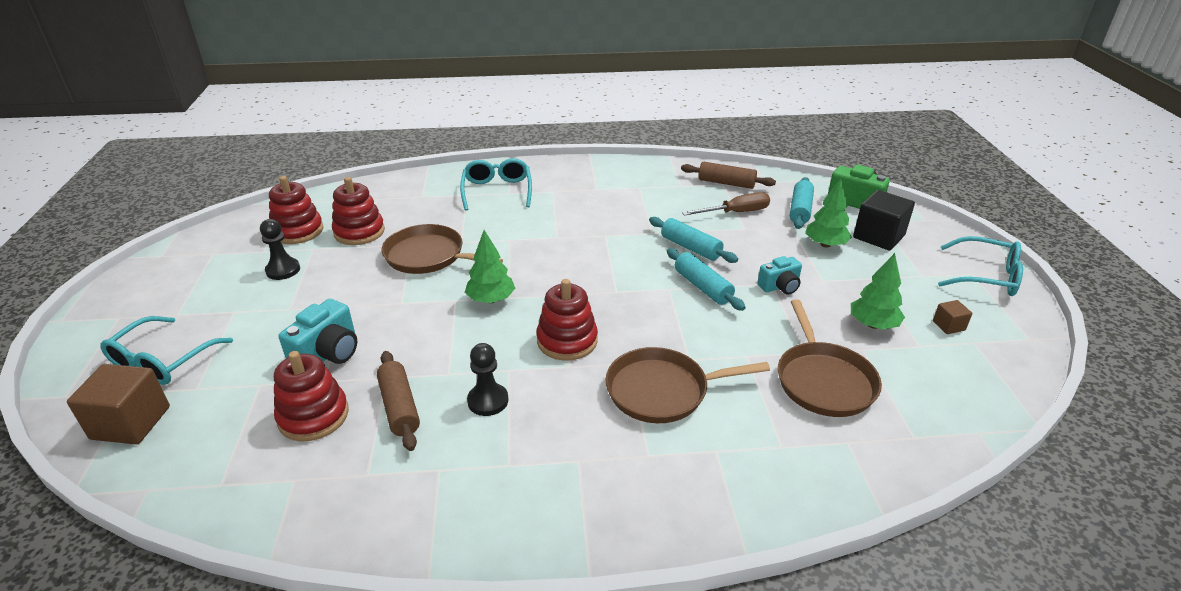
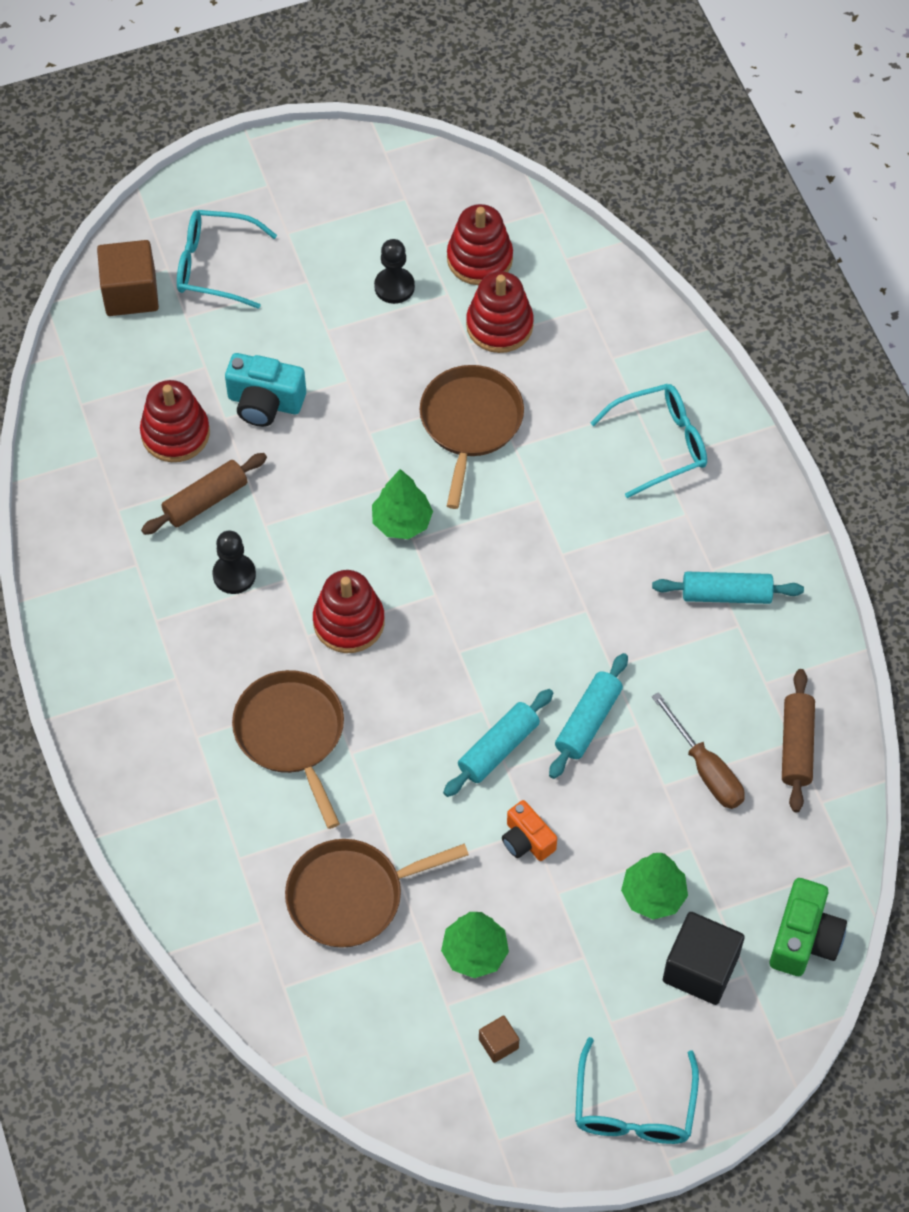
camera: 75 degrees right, 25 degrees up
(780, 286) = (527, 840): turquoise camera -> orange camera
(800, 210) = (744, 858): turquoise rolling pin -> turquoise rolling pin (726, 594)

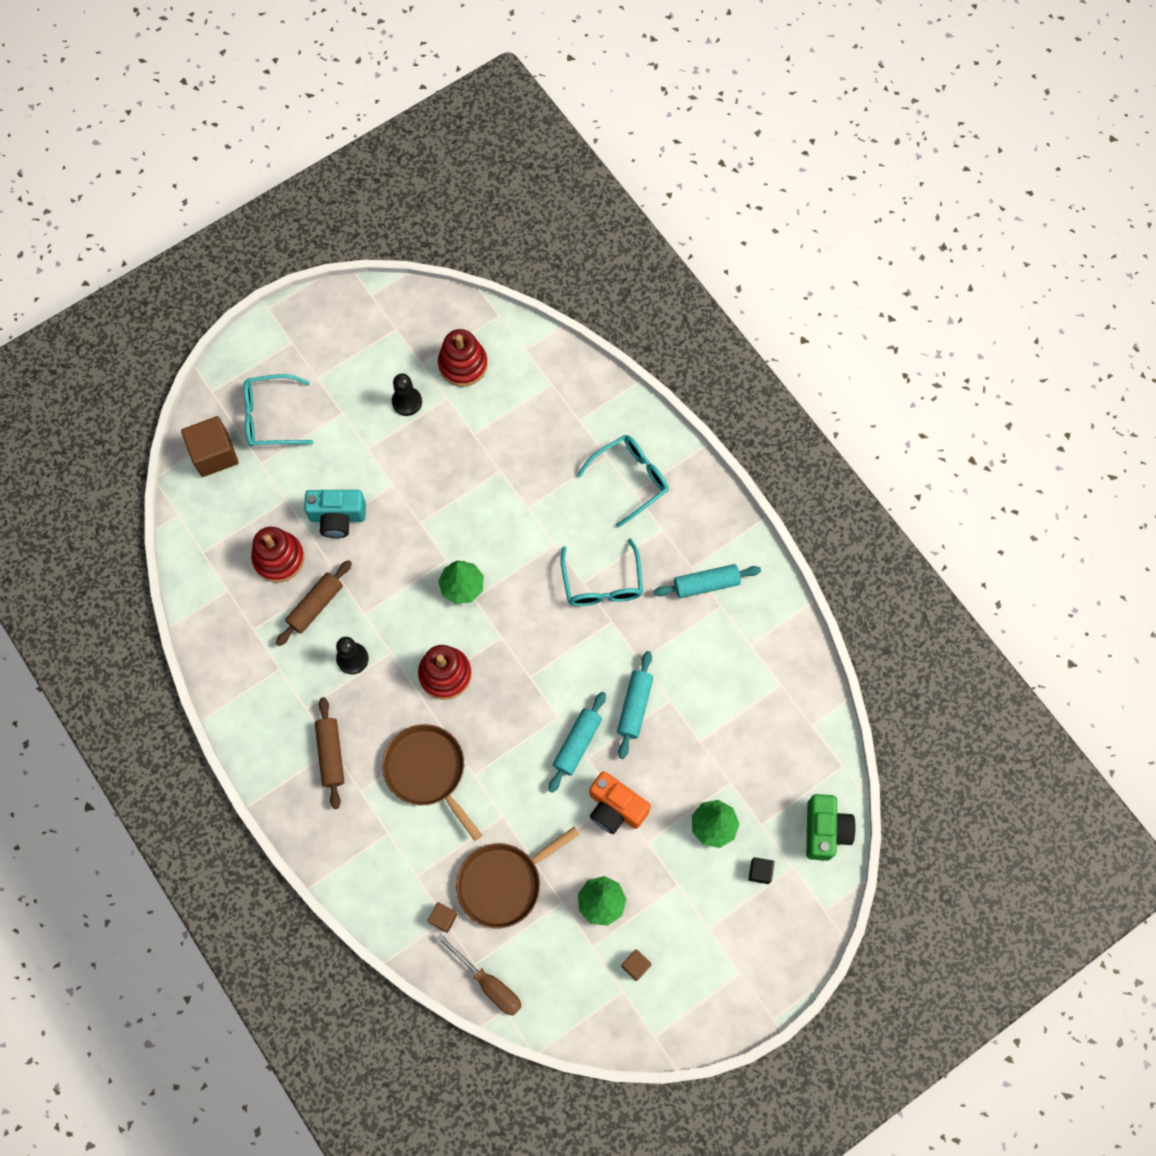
camera: 15 degrees left, 10 degrees up
(259, 919) = (443, 918): none -> brown cube
(470, 423) = (490, 496): brown pan -> none
(499, 325) = (491, 414): red stacking toy -> none
(527, 840) = (615, 808): orange camera -> orange camera, size x1.51
(634, 1108) = (740, 987): turquoise glasses -> turquoise glasses (602, 583)
(700, 968) = (760, 872): black cube -> black cube, size x0.49
(705, 769) = (725, 721): brown screwdriver -> brown screwdriver (488, 983)
(796, 746) = (784, 687): brown rolling pin -> brown rolling pin (331, 754)

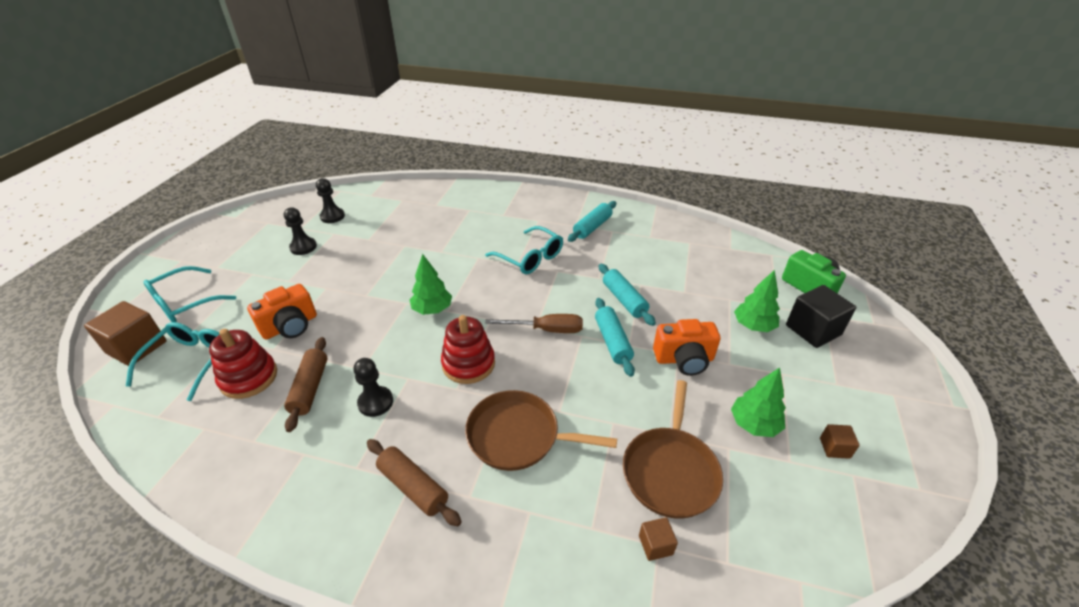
camera: 40 degrees left, 30 degrees down
(337, 517) = (290, 326): turquoise camera -> orange camera
(463, 364) = (332, 216): red stacking toy -> black pawn
(488, 983) = (759, 569): brown screwdriver -> brown screwdriver (546, 330)
(630, 479) = (494, 211): turquoise glasses -> turquoise glasses (191, 362)
(760, 872) = (813, 330): black cube -> black cube, size x2.03

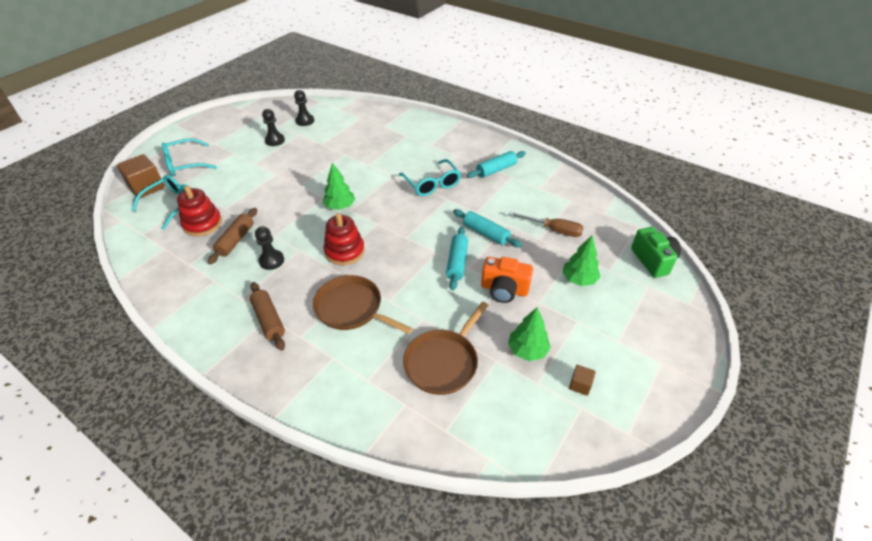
camera: 20 degrees right, 5 degrees up
(290, 326) = (242, 196): orange camera -> none
(546, 330) = (413, 241): brown screwdriver -> brown screwdriver (553, 230)
(624, 300) = (486, 233): turquoise rolling pin -> turquoise rolling pin turned 45 degrees counterclockwise
(655, 545) = (403, 403): brown cube -> none
(813, 330) = (628, 295): black cube -> none

